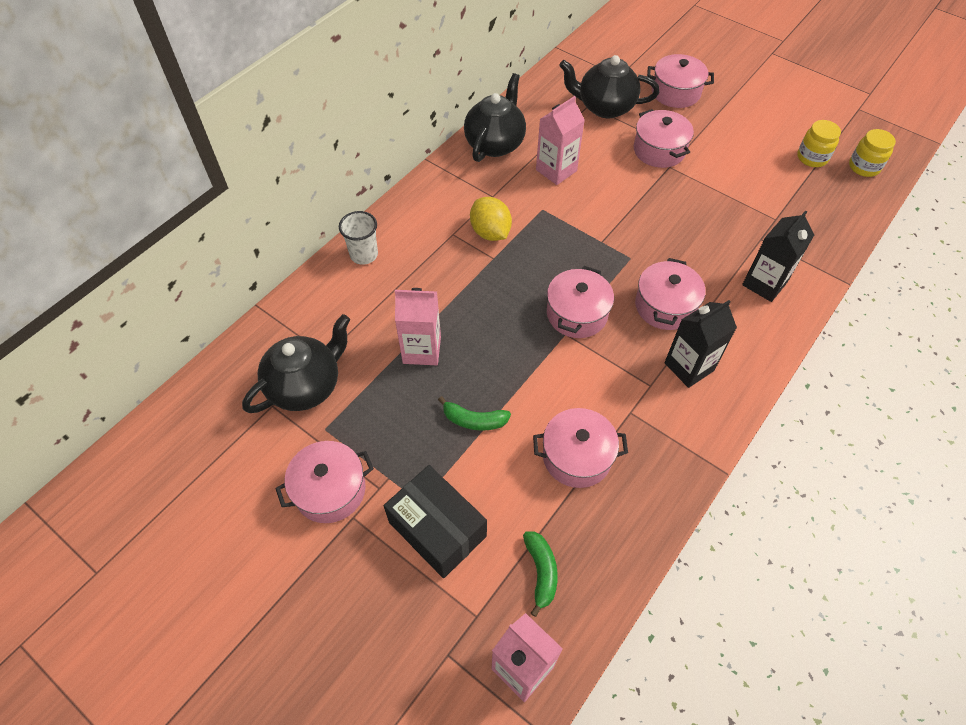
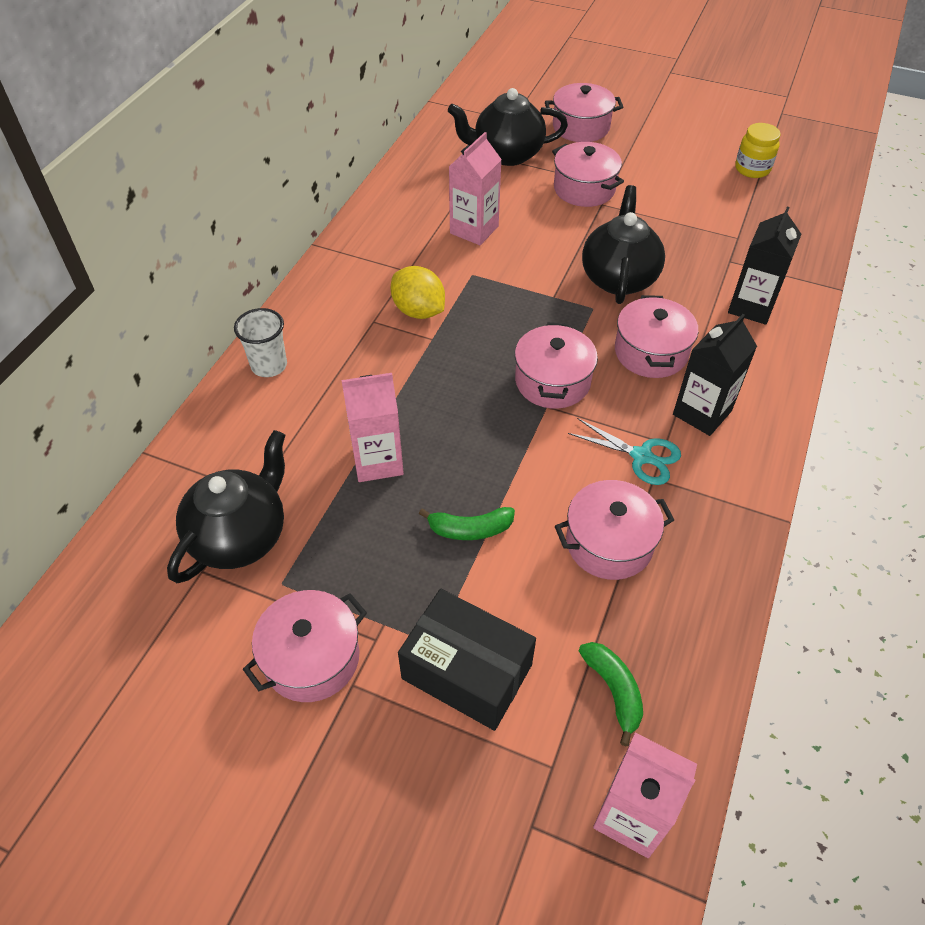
camera: 15 degrees left, 5 degrees down
(495, 144) = (392, 213): black teapot -> black teapot (618, 278)
(627, 392) = (641, 456): none -> turquoise scissors
(864, 167) = (809, 169): yellow jar -> none

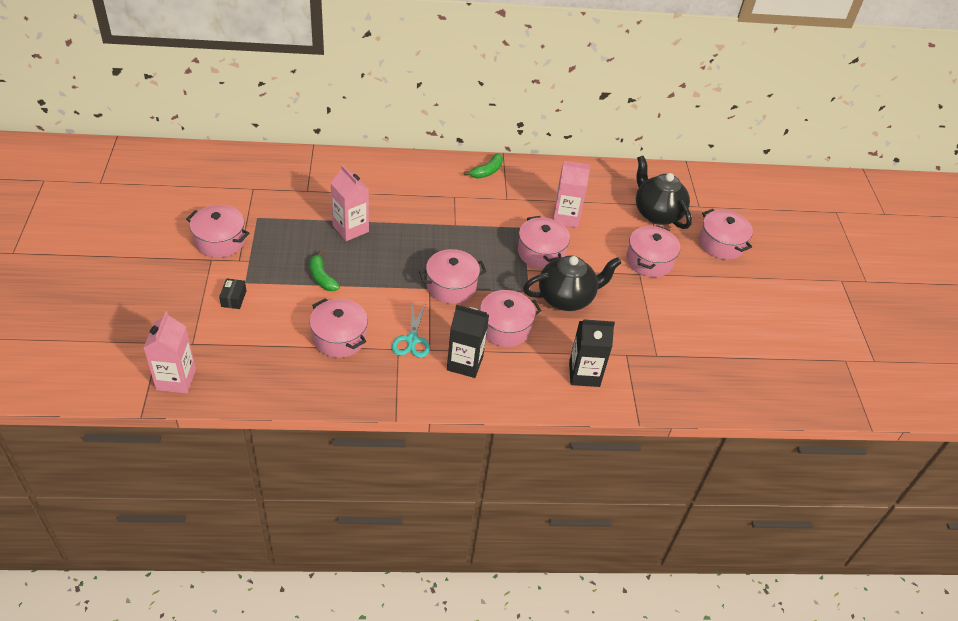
camera: 60 degrees right, 5 degrees down
(240, 536) = (278, 194): black teapot -> none
(269, 365) = (395, 167): white cup -> none
(418, 311) = (474, 213): yellow lemon -> none
(467, 671) = (233, 298): black box -> black box, size x0.44
(528, 273) = (541, 253): none -> pink pot
(613, 690) = (244, 358): green banana -> green banana (487, 171)
(752, 169) = (749, 352): yellow jar -> none

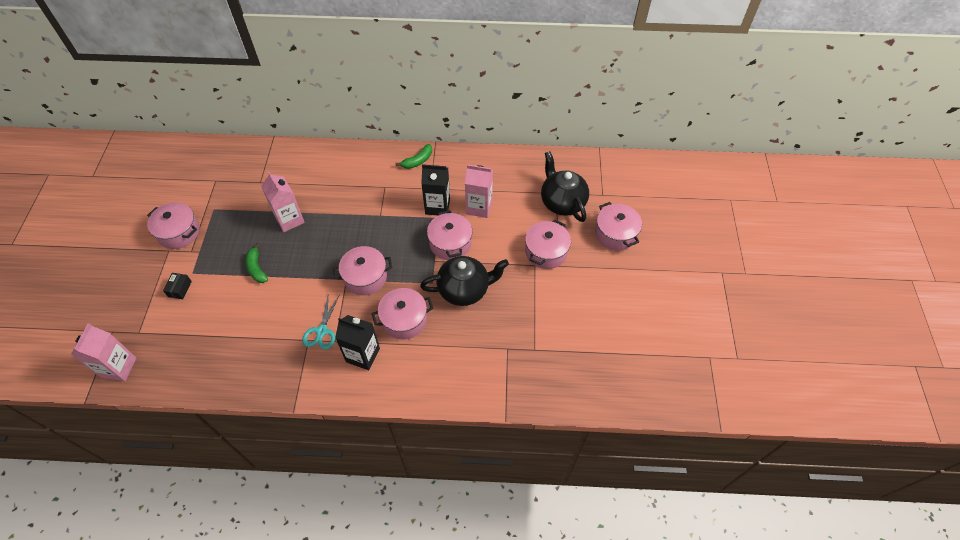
camera: 10 degrees right, 10 degrees up
(339, 338) = (260, 328): pink pot -> none
(584, 374) = (465, 368): black carton -> black carton (437, 206)

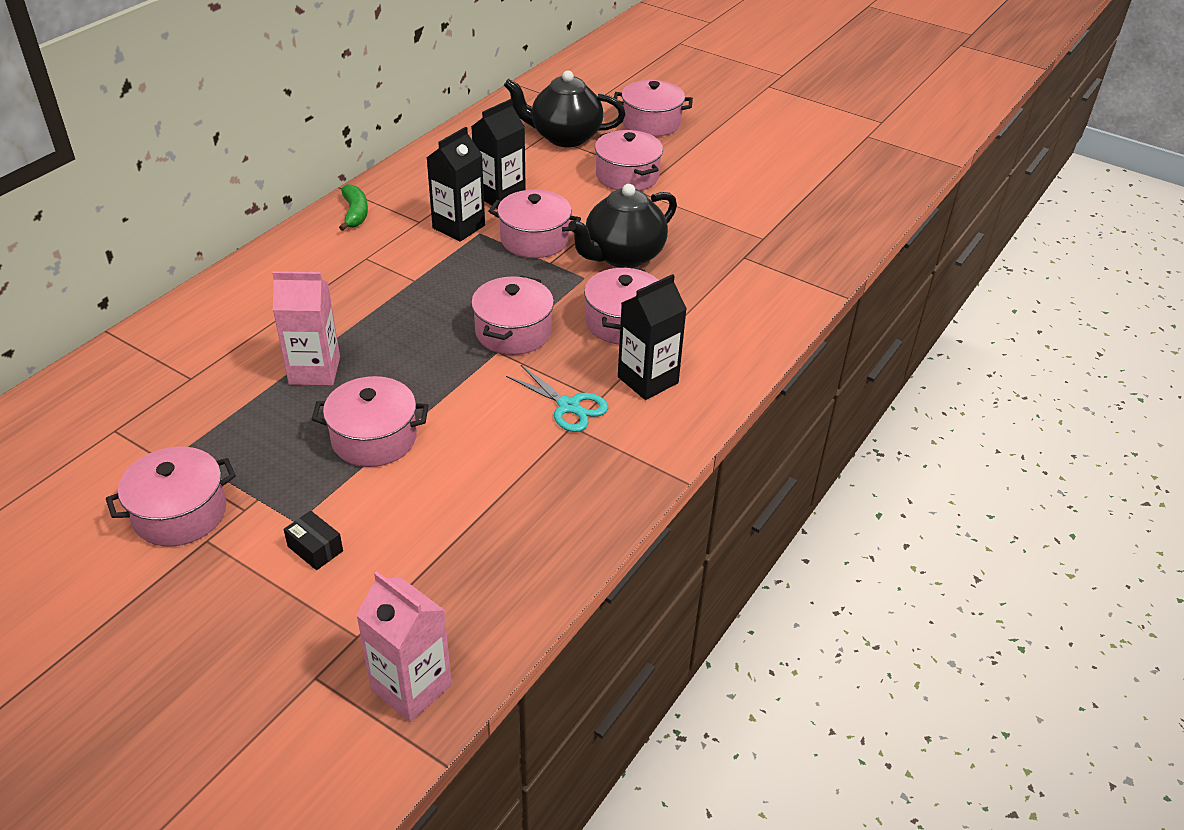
camera: 60 degrees left, 15 degrees down
(257, 268) = (374, 438): green banana -> pink pot
(464, 290) = (623, 256): black teapot -> black teapot turned 150 degrees counterclockwise
(479, 207) = (500, 196): pink carton -> black carton

